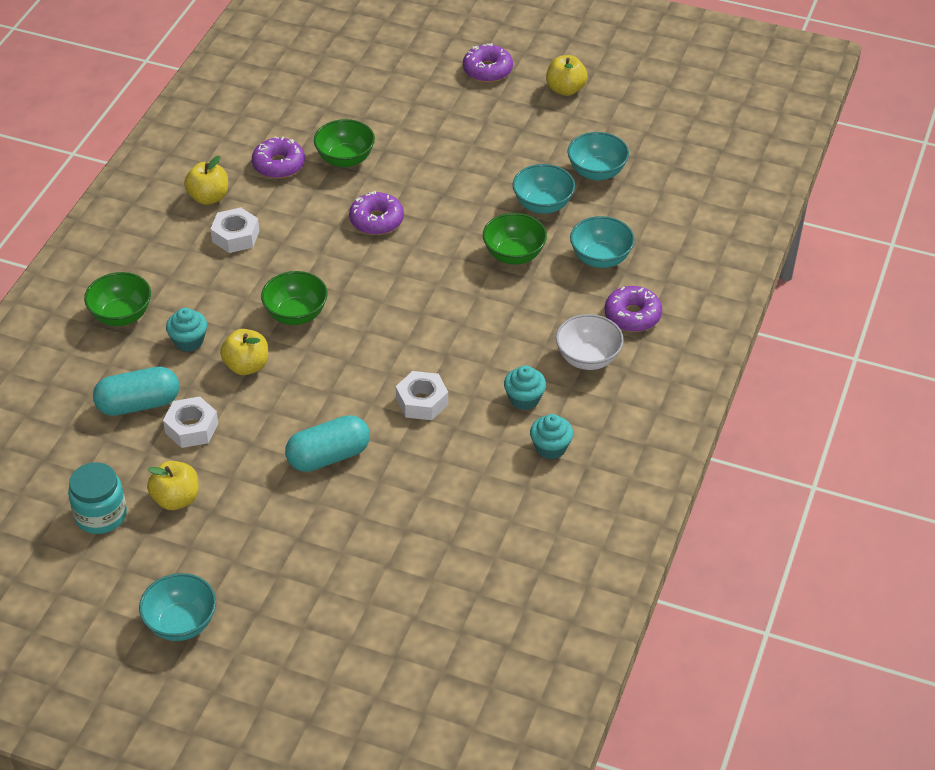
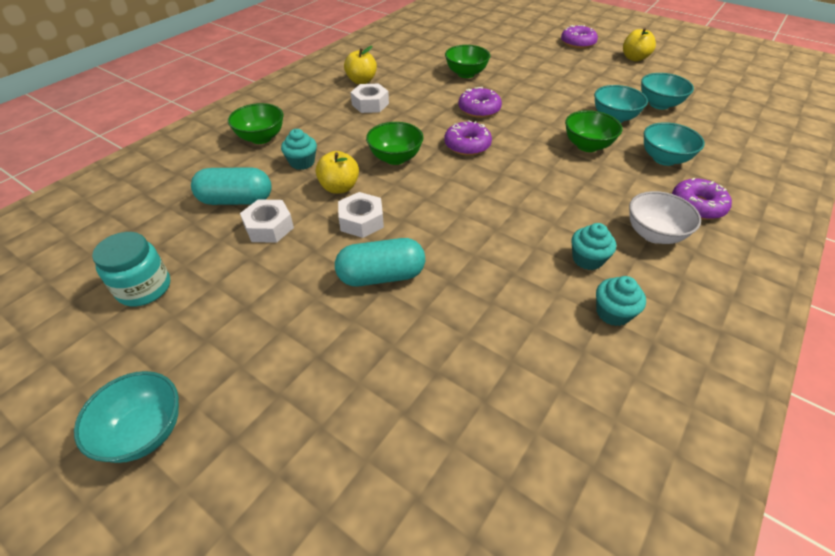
camera: 15 degrees right, 0 degrees up
(176, 499) = (220, 287): yellow apple -> none
(279, 165) = (418, 71): purple donut -> purple donut (467, 145)
(422, 401) = (485, 243): white nut -> white nut (361, 221)

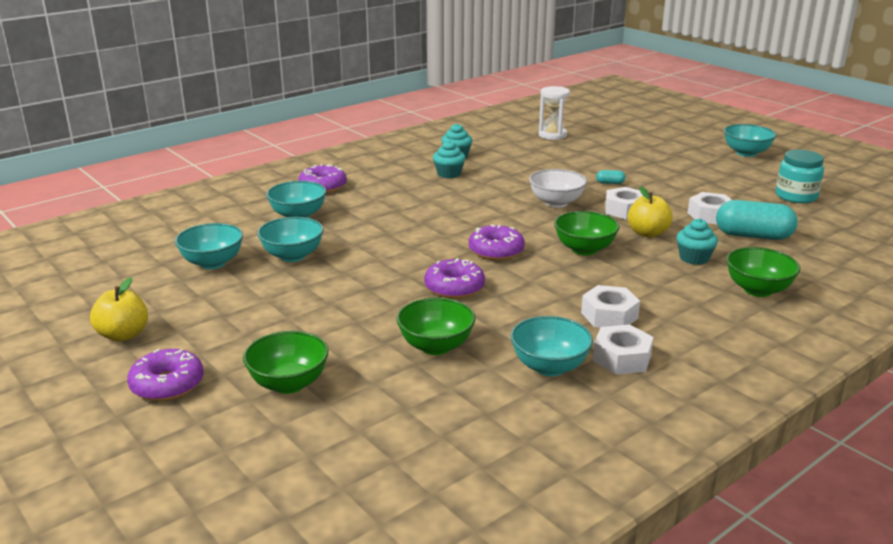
camera: 165 degrees left, 20 degrees down
(361, 81) = (621, 358): yellow apple -> white nut
(381, 276) = (610, 183): turquoise capsule -> turquoise capsule, size x0.43
(400, 72) = (549, 367): none -> turquoise bowl
(503, 439) = (552, 135): none -> white hourglass
(587, 146) = (361, 235): green bowl -> green bowl (289, 384)
(654, 234) = (382, 178): white bowl -> white bowl (556, 203)

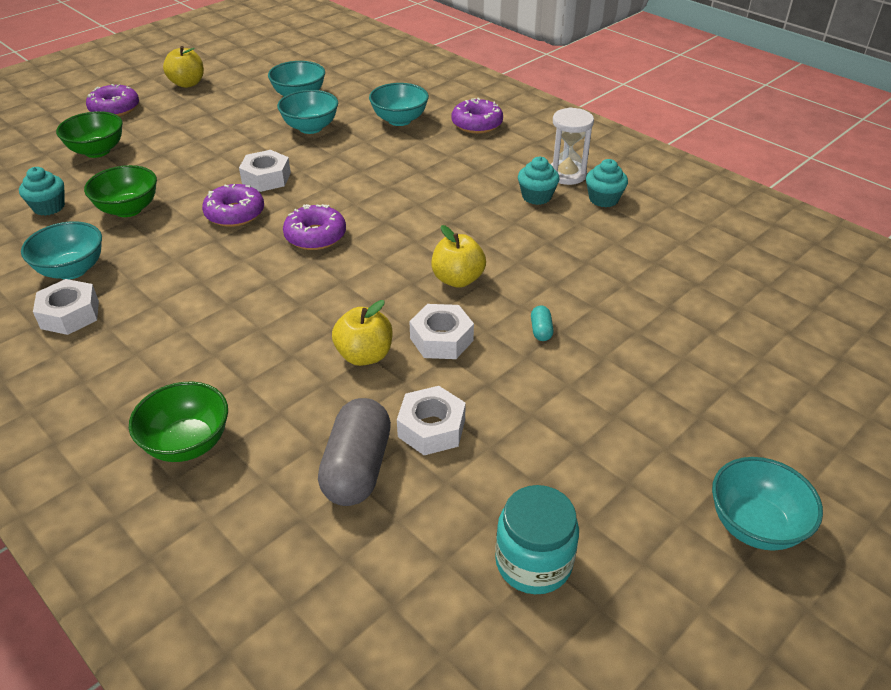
camera: 85 degrees right, 15 degrees up
(552, 135) = (732, 279): white hourglass -> white hourglass (566, 174)
(556, 203) = (458, 279): white bowl -> yellow apple
(584, 249) = (316, 298): green bowl -> none
(609, 315) = (155, 310): white nut -> white nut (266, 178)
(694, 258) = (286, 392): turquoise cupcake -> turquoise cupcake (49, 207)
(753, 236) = (357, 468): turquoise capsule -> grey capsule

